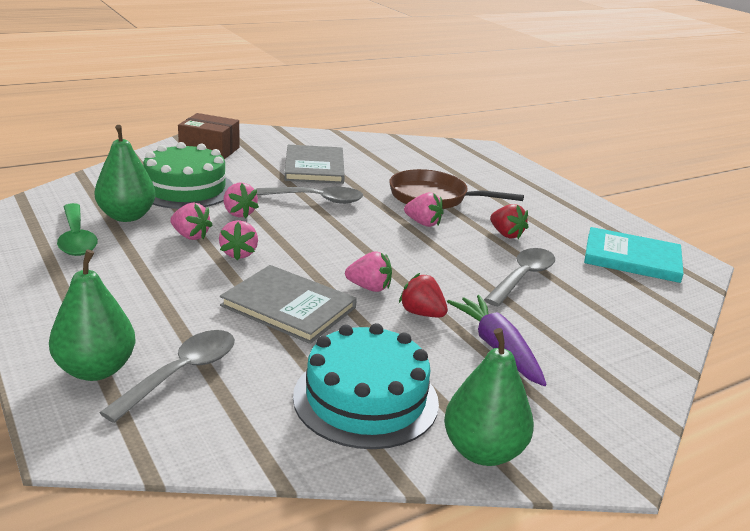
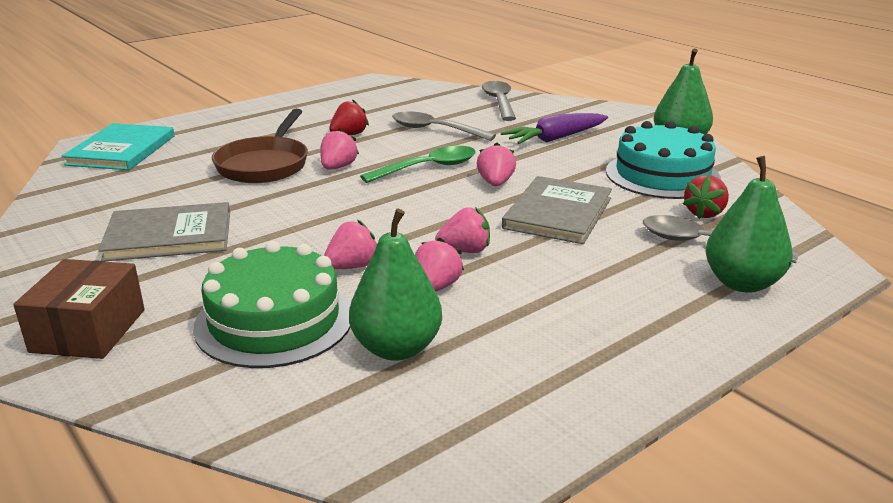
camera: 95 degrees left, 0 degrees up
(76, 238) = (489, 372): green spoon -> green spoon (428, 168)
(317, 199) = (289, 224): grey spoon -> grey spoon (499, 102)
(422, 313) = (525, 162): red strawberry -> red strawberry (704, 213)
(632, 258) = (375, 97): turquoise book -> turquoise book (121, 150)

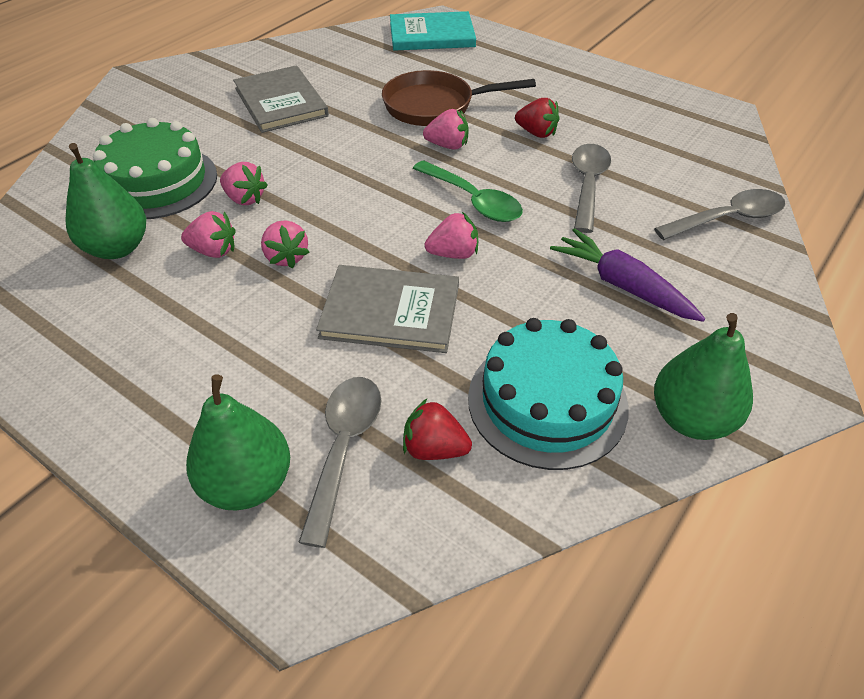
camera: 75 degrees right, 20 degrees up
(88, 330) = (143, 114): brown box -> none

